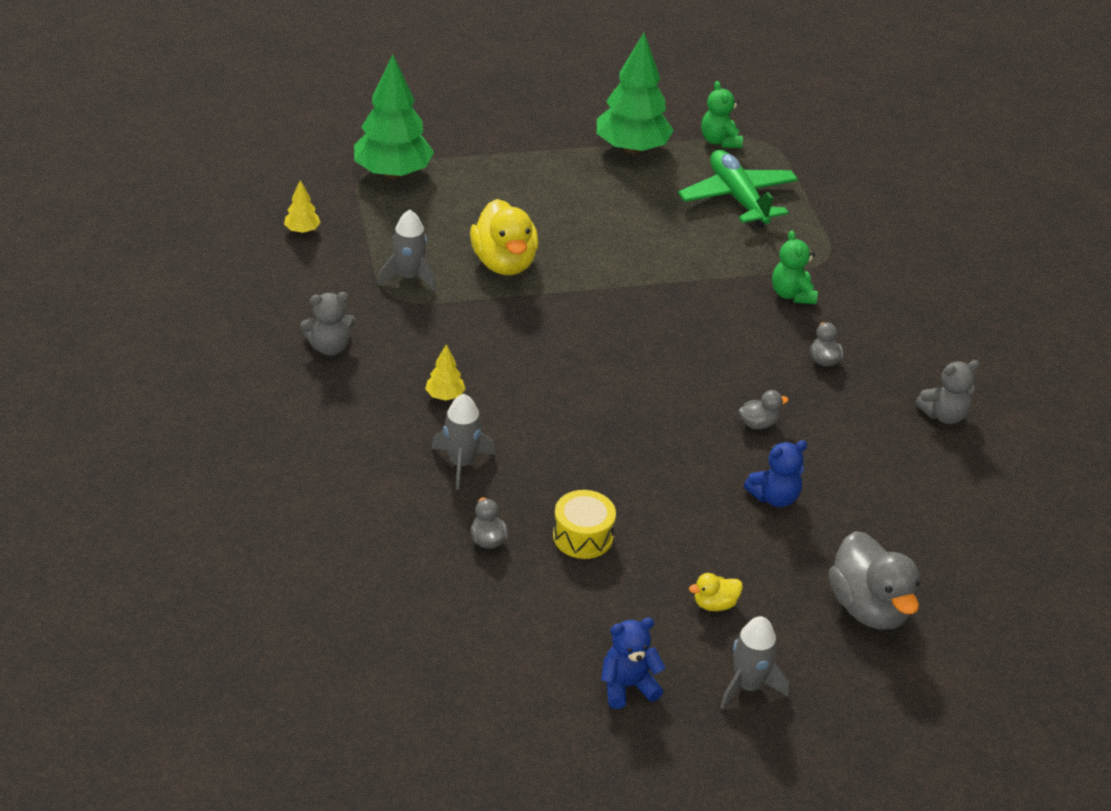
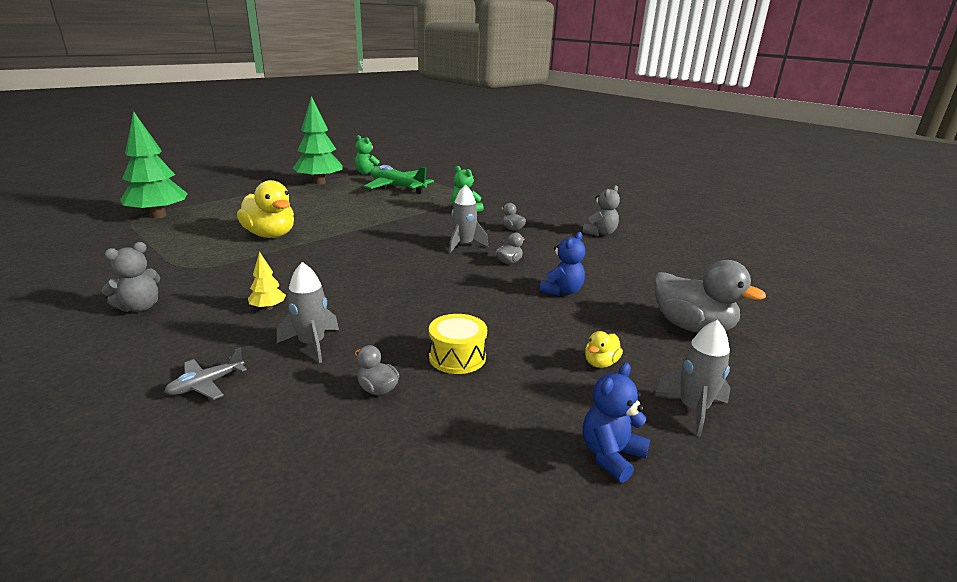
camera: 30 degrees left, 15 degrees down
(302, 230) = (88, 252): yellow tree -> none
(355, 474) = (206, 384): none -> grey plane
(409, 277) = (197, 256): grey rocket -> grey rocket (464, 245)

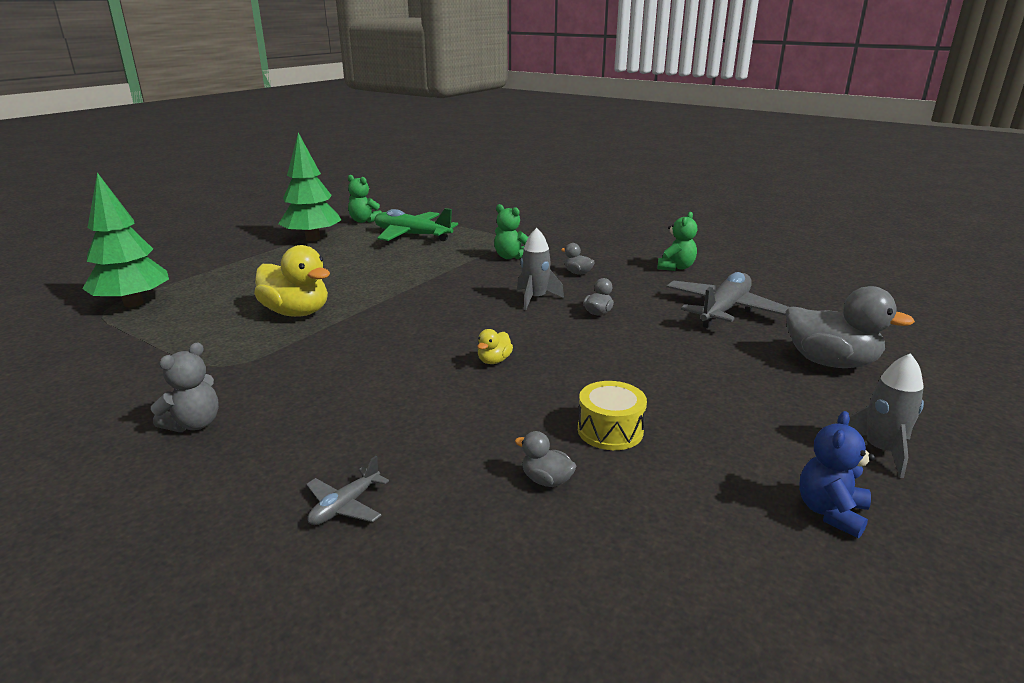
camera: 10 degrees left, 0 degrees up
(268, 308) = (356, 403): yellow tree -> none
(312, 344) = (438, 439): grey rocket -> none
(562, 291) = (675, 340): blue teddy bear -> none
(600, 233) = (676, 267): grey teddy bear -> green teddy bear
(600, 363) = (763, 415): yellow duck -> yellow duck (494, 361)
(621, 272) = (724, 310): none -> grey plane

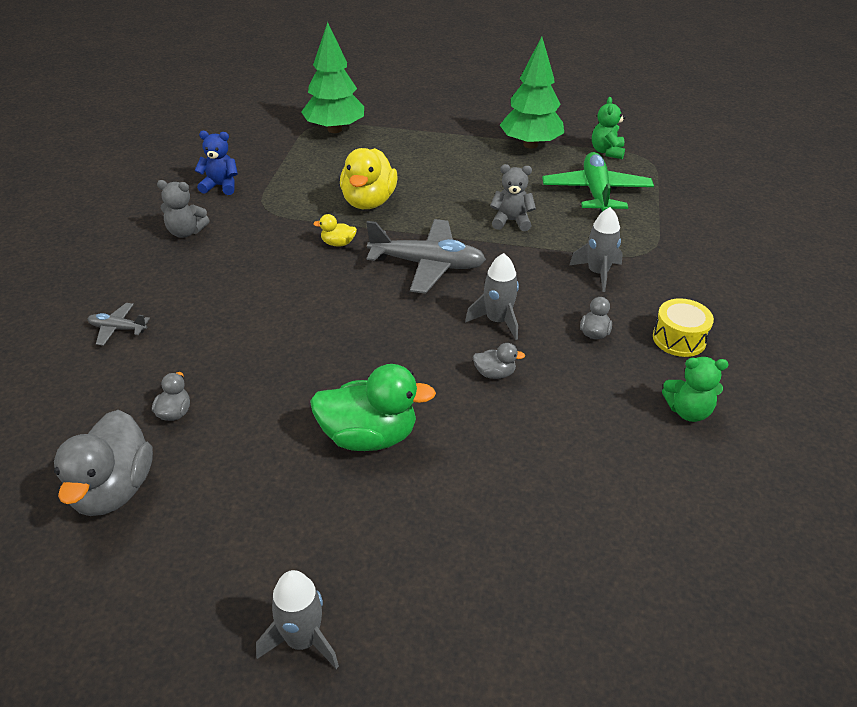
camera: 65 degrees right, 15 degrees up
(410, 267) = (511, 221): none -> grey teddy bear
(494, 361) = (346, 333): yellow duck -> yellow duck (338, 243)
(510, 257) = (598, 273): green teddy bear -> grey rocket
(610, 430) = (259, 433): yellow drum -> yellow drum (679, 339)
(645, 376) = (369, 436): none -> green duck
(724, 310) = (579, 476): grey plane -> grey plane (427, 265)
(830, 362) = (491, 592): grey duck -> grey duck (113, 490)
(830, 512) = (182, 598): blue teddy bear -> blue teddy bear (220, 186)

